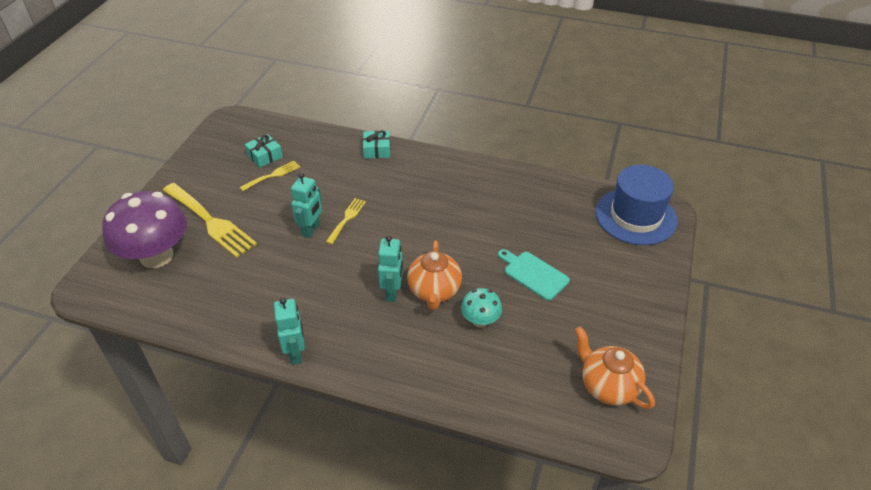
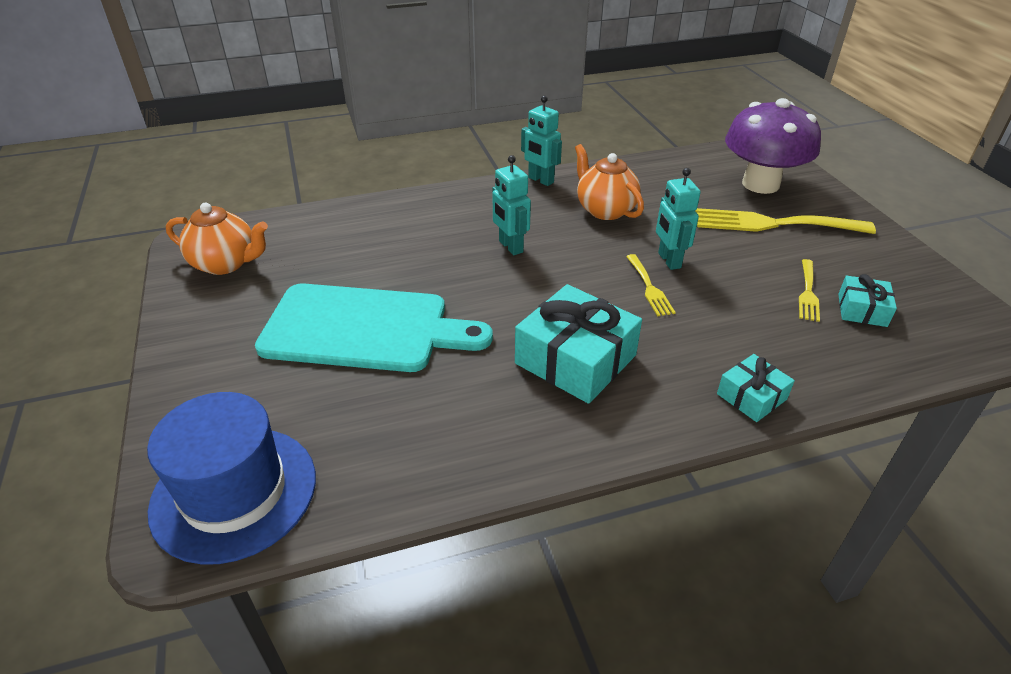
camera: 145 degrees right, 5 degrees down
(434, 201) = (575, 359): none -> turquoise gift
(434, 292) = (467, 264): orange teapot -> orange teapot (604, 210)
(480, 320) = (395, 261): turquoise mushroom -> none
(534, 274) = (363, 328): turquoise cutting board -> turquoise cutting board, size x2.01

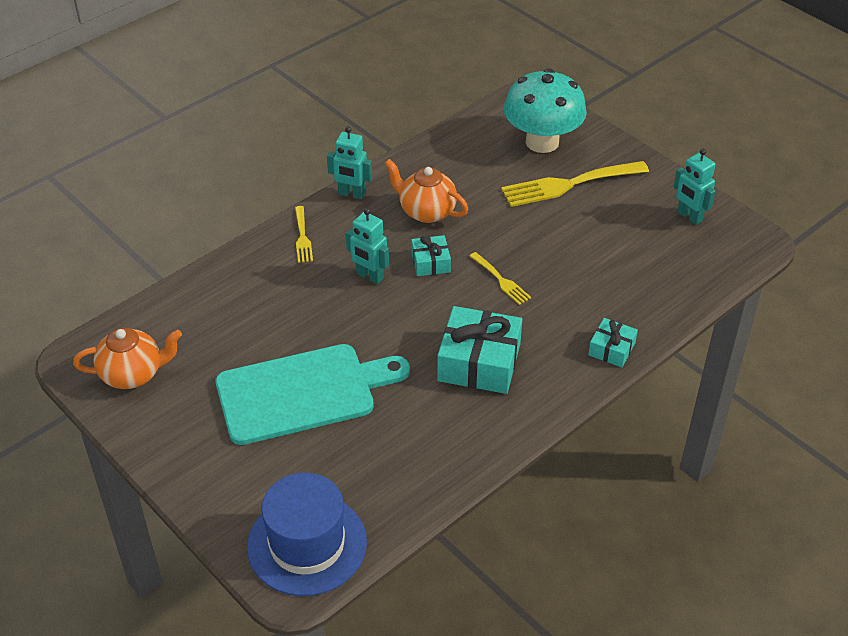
camera: 25 degrees left, 5 degrees up
(669, 260) = (504, 249): turquoise robot -> turquoise robot (689, 216)
(760, 184) = (542, 142): purple mushroom -> turquoise mushroom
(808, 293) = (618, 246): yellow fork -> yellow fork (302, 237)
(862, 310) = (660, 250): turquoise gift -> turquoise gift (430, 262)

